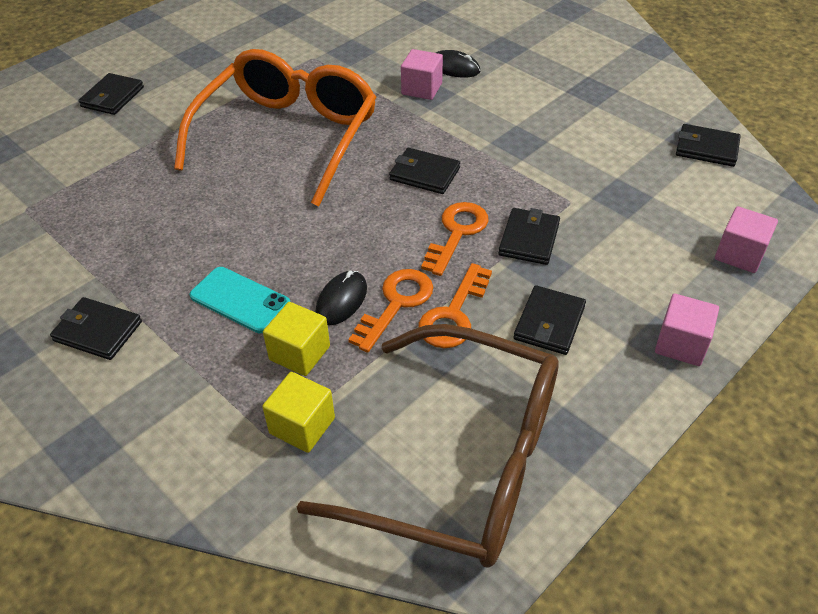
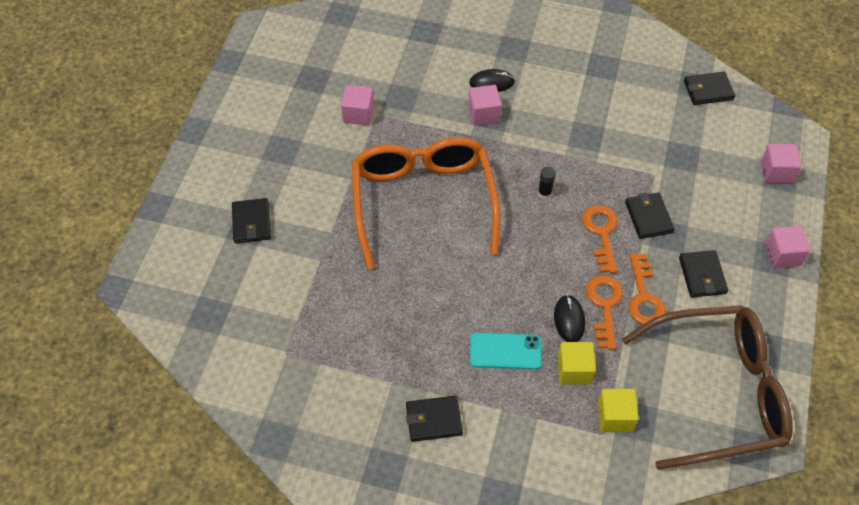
camera: 30 degrees left, 10 degrees up
(296, 51) = (358, 114): none -> pink cube
(425, 174) = (544, 193): black wallet -> black glue stick

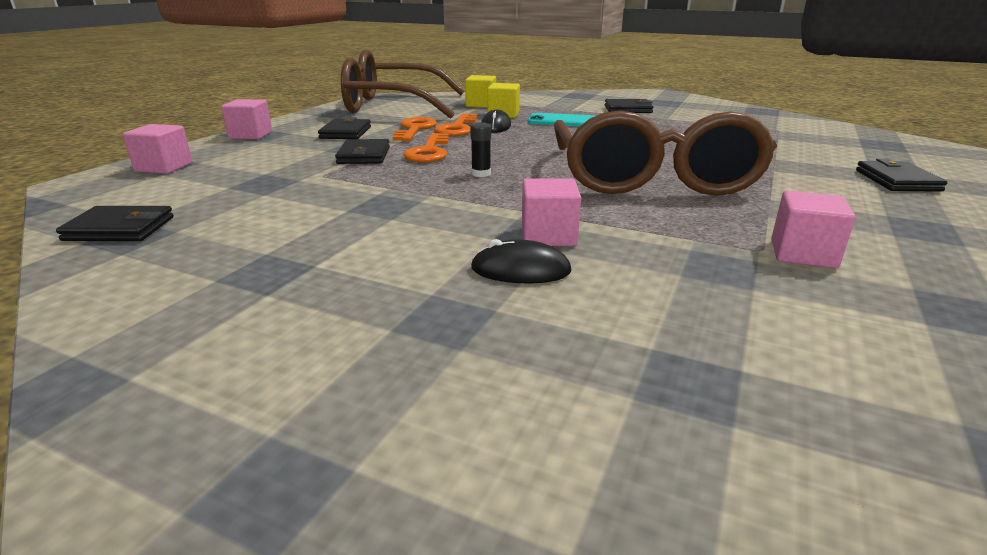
camera: 170 degrees left, 30 degrees down
(423, 202) = (652, 178): orange glasses -> brown glasses

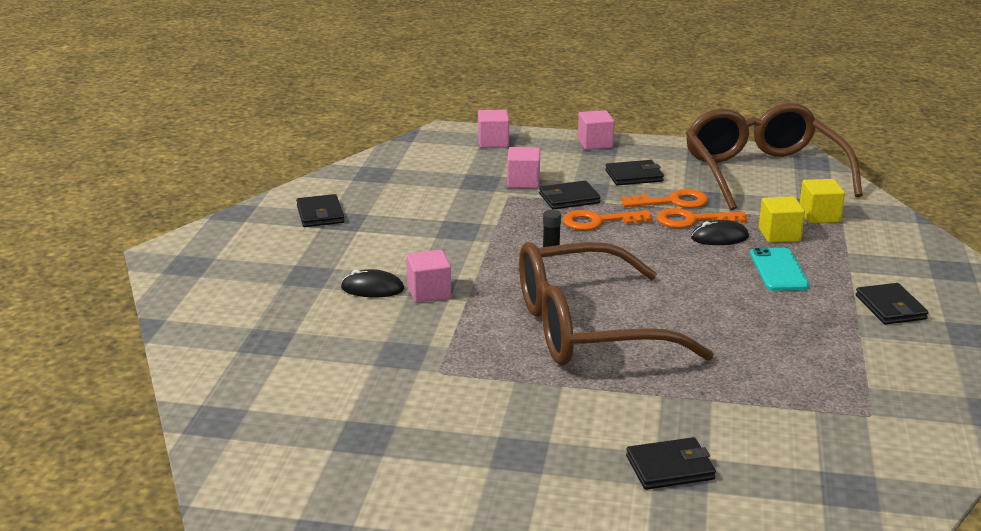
camera: 75 degrees right, 0 degrees up
(119, 229) = (383, 167): black wallet -> black wallet (320, 214)
(520, 270) = (372, 288): black mouse -> black mouse turned 75 degrees counterclockwise
(803, 254) = (438, 388): pink cube -> pink cube (523, 182)

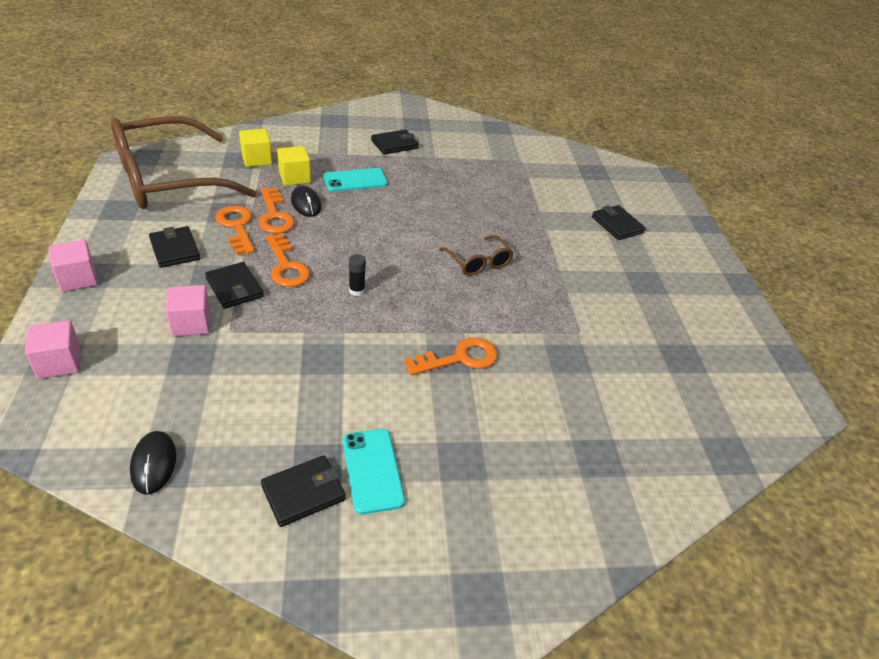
camera: 110 degrees left, 15 degrees up
(323, 239) = (372, 470): none -> turquoise phone
(372, 288) = (468, 400): black mouse -> black mouse (154, 463)
(429, 292) = (459, 358): pink cube -> orange key
(588, 328) = (478, 262): brown glasses -> brown glasses, size x0.43

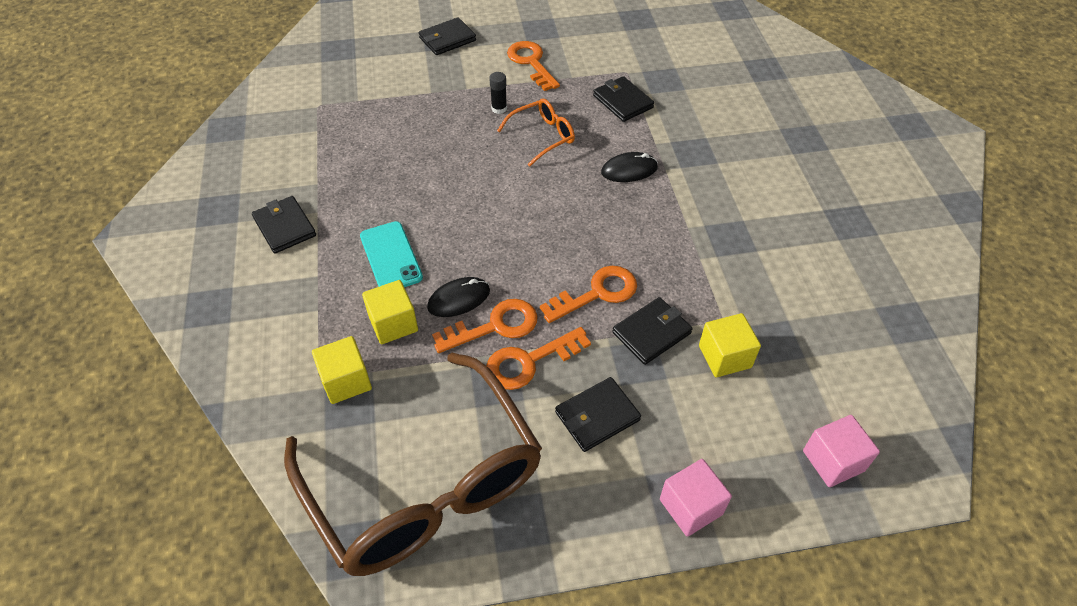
camera: 90 degrees left, 10 degrees up
(154, 463) = (908, 331): black mouse -> black mouse (629, 170)
(191, 323) = (725, 356): pink cube -> yellow cube
(303, 493) = (882, 225): black wallet -> black wallet (623, 102)
(357, 290) = (620, 225): black glue stick -> black glue stick (499, 109)
(372, 470) = (840, 187): turquoise phone -> none
(459, 358) = (691, 144): orange key -> orange key (531, 63)
(478, 262) = (542, 137): brown glasses -> orange glasses

